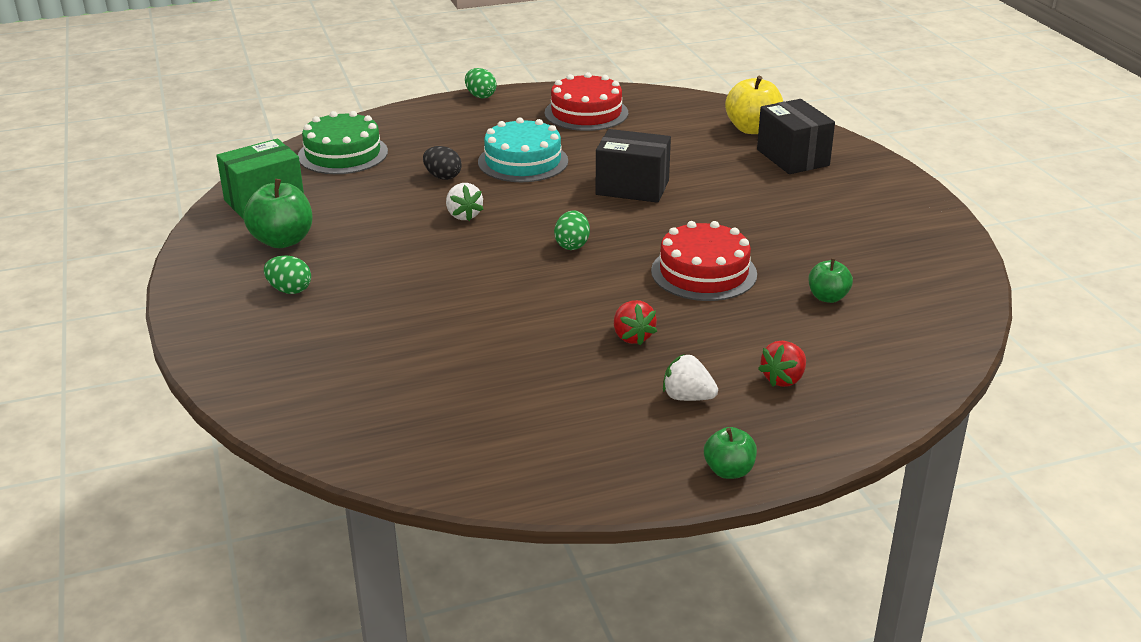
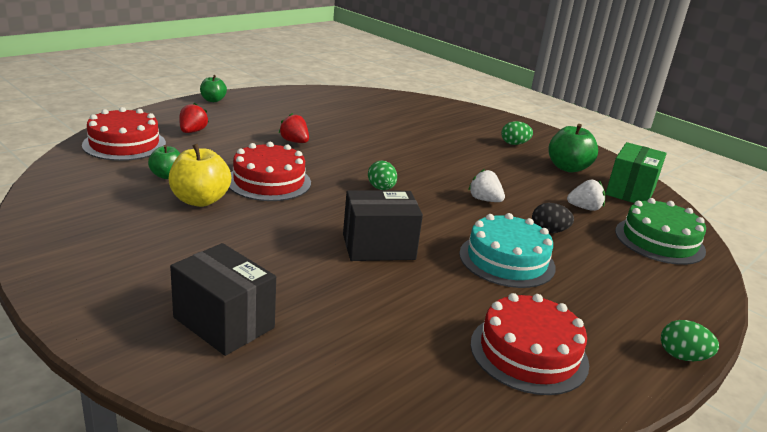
camera: 150 degrees right, 5 degrees down
(687, 397) = (246, 121): white strawberry -> white strawberry (584, 208)
(752, 129) = (295, 370): yellow apple -> yellow apple (200, 200)
(887, 363) = (124, 144): none -> red cake

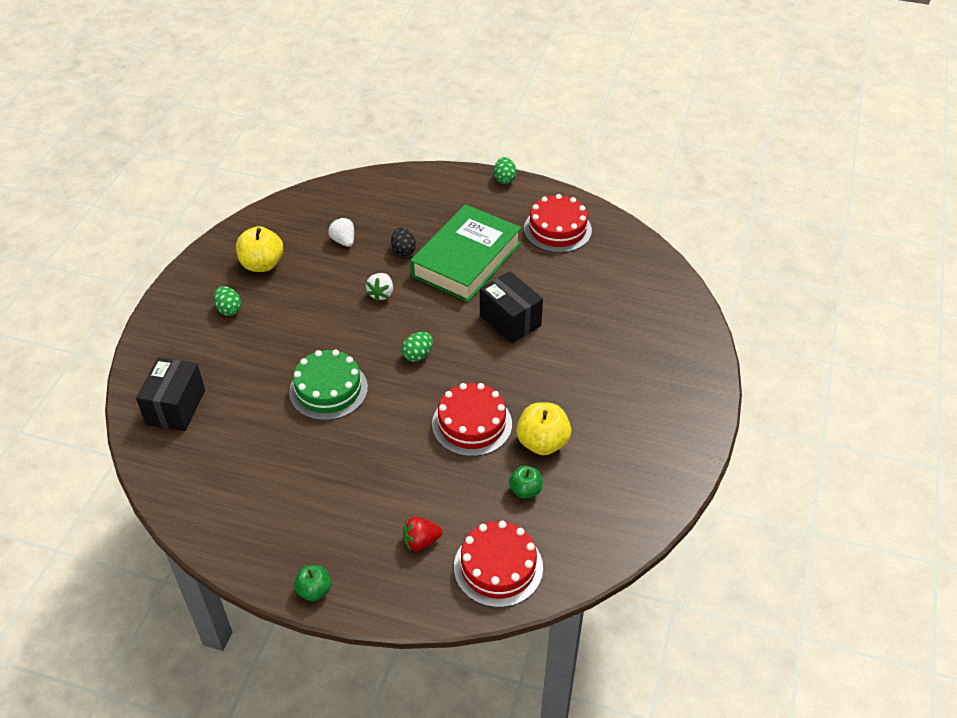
camera: 115 degrees left, 20 degrees up
(224, 322) = (653, 346): black box -> black box (176, 407)
(294, 142) = (372, 454): red strawberry -> none
(507, 260) = (466, 260): turquoise cake -> green book
(568, 168) = (262, 264): green apple -> yellow apple
(630, 191) = (283, 223): green box -> none
(659, 240) = (365, 199): green cake -> green cake (328, 389)

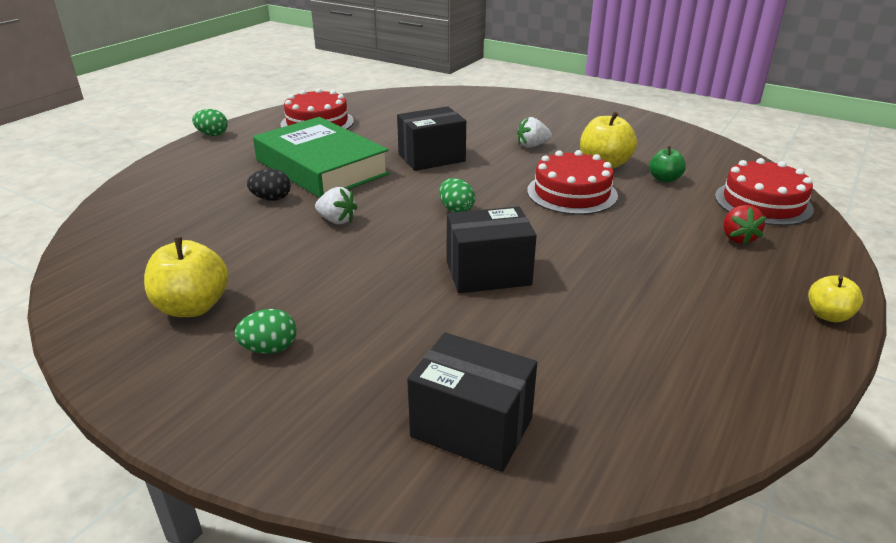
camera: 75 degrees left, 15 degrees down
(314, 590) = (828, 315): green apple -> yellow apple
(328, 389) = (488, 273): green cake -> black box
(343, 241) = (211, 235): white strawberry -> white strawberry (532, 146)

